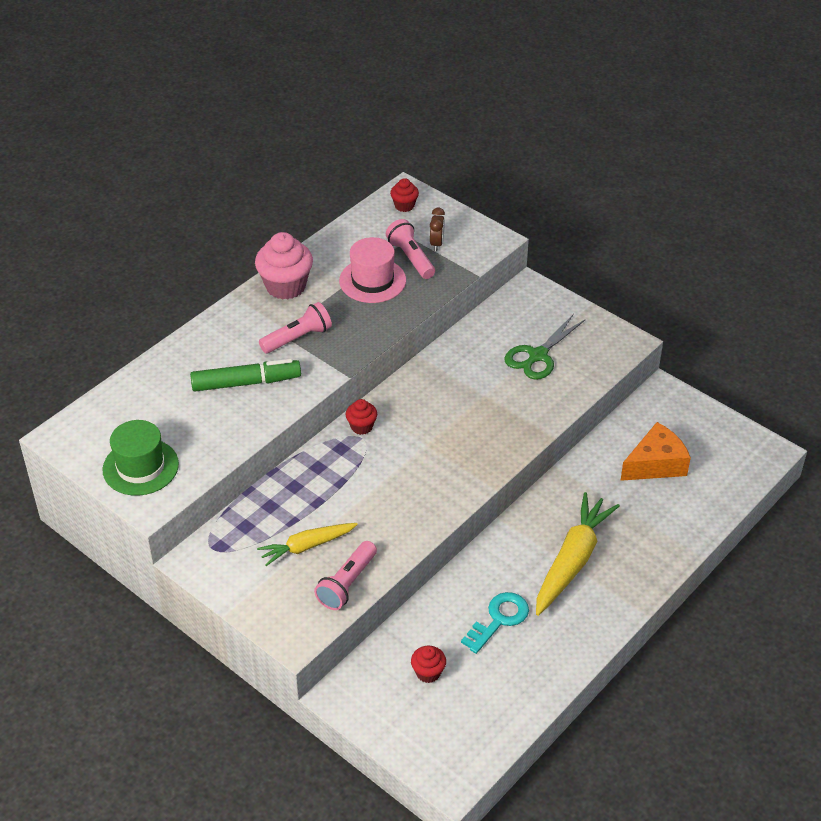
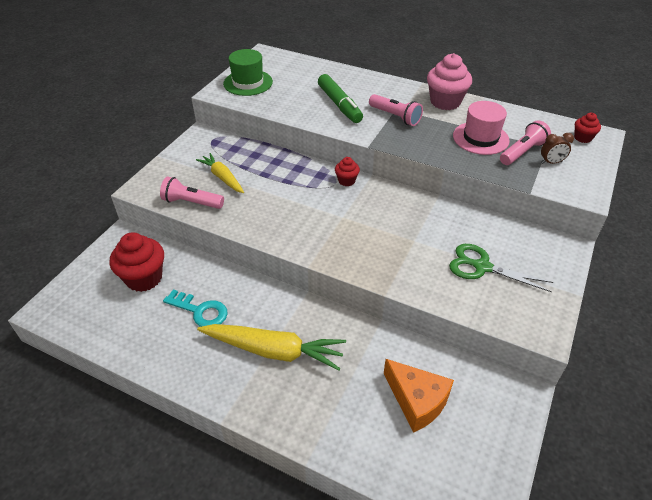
camera: 75 degrees right, 0 degrees up
(428, 673) = (144, 278): red cupcake -> red cupcake, size x1.91

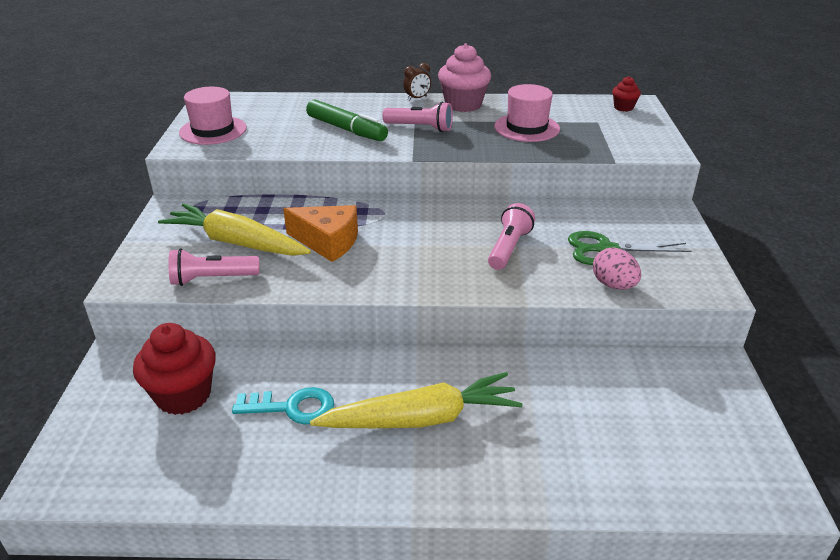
camera: 25 degrees left, 10 degrees down
(222, 177) = (236, 243): yellow carrot -> yellow carrot, size x1.63
(248, 83) = (213, 130): green hat -> pink hat
(346, 181) = (396, 209): red cupcake -> none
(417, 401) = (623, 411): orange cheese -> orange cheese (327, 242)
(464, 300) = (613, 285): none -> pink egg
(522, 152) = (577, 130): pink flashlight -> pink flashlight (508, 248)
(551, 162) = (612, 133): brown clock -> brown clock (417, 98)

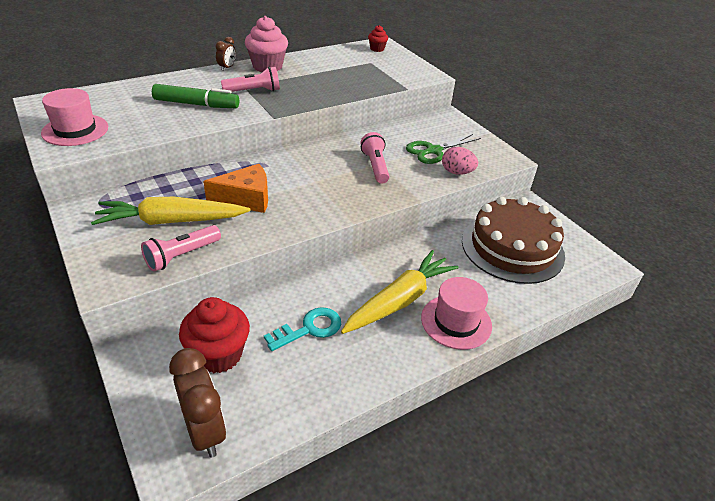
camera: 35 degrees left, 5 degrees up
(104, 464) = (205, 431): none -> brown clock
(526, 128) = (329, 76): pink hat -> pink hat (456, 322)
(639, 413) = (512, 247): none -> brown cake

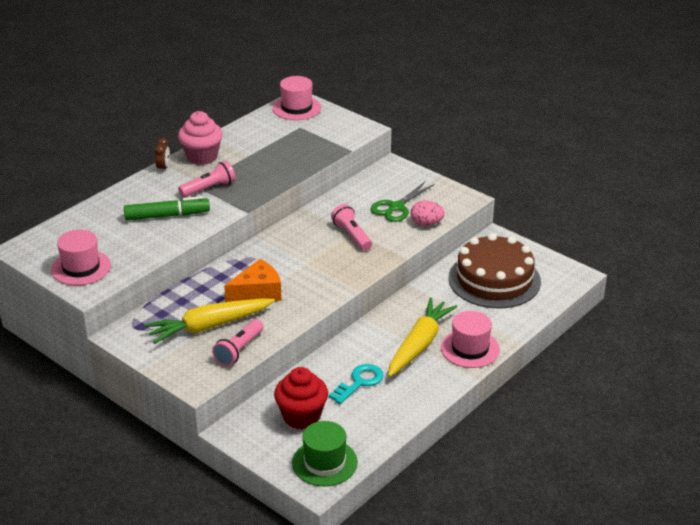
camera: 15 degrees left, 5 degrees down
(205, 431) = (324, 462): brown clock -> green hat
(377, 49) = (296, 108): red cupcake -> pink hat

